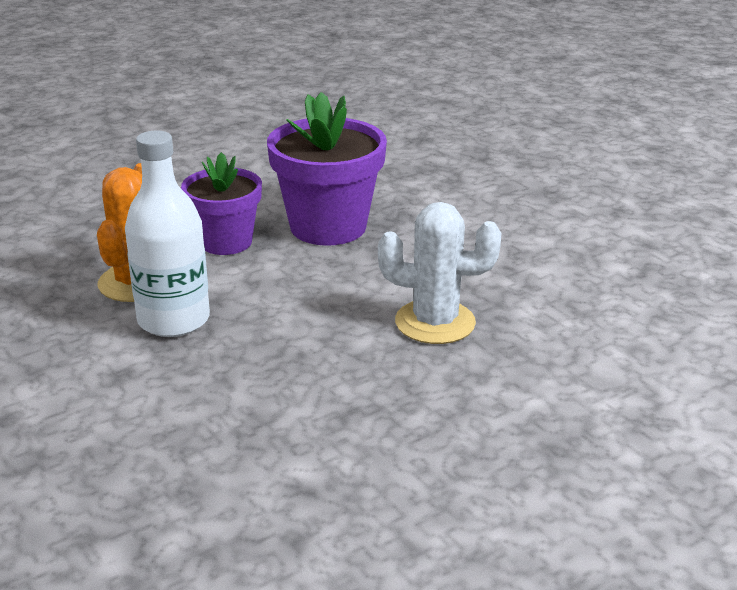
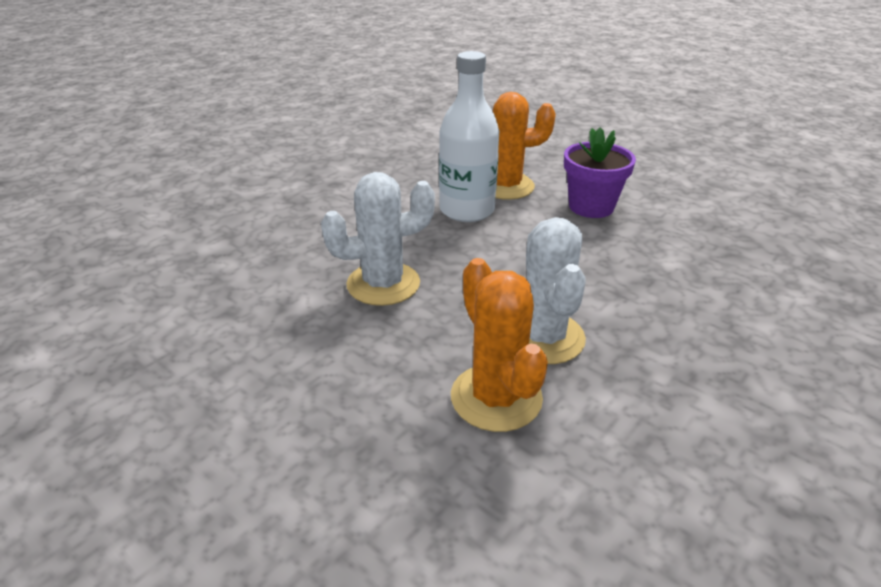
camera: 75 degrees right, 5 degrees up
(298, 405) = (383, 284): none -> white cactus
(328, 227) = (663, 248): purple flower pot -> none
(507, 364) = (496, 397): none -> orange cactus

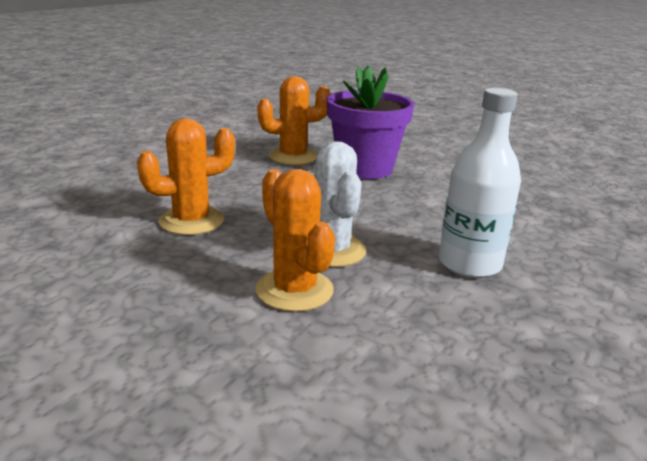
camera: 10 degrees left, 10 degrees down
(383, 284) = (191, 221): white cactus -> orange cactus
(467, 210) = (261, 172): white bottle -> white bottle (469, 264)
(591, 207) = (364, 168): purple flower pot -> purple flower pot, size x1.51

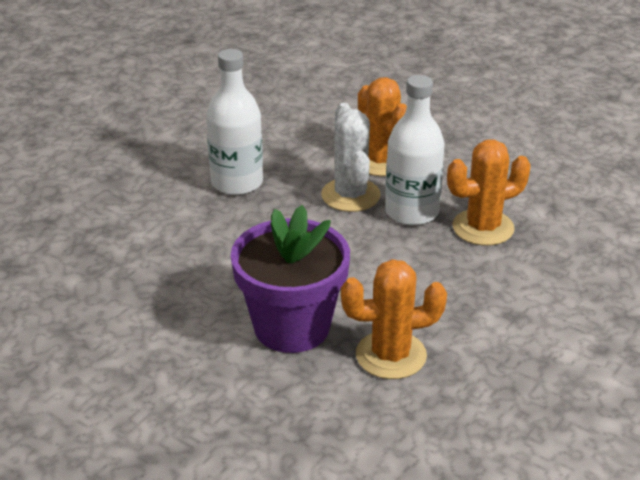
camera: 175 degrees left, 10 degrees up
(263, 234) = (411, 212): none -> white bottle

